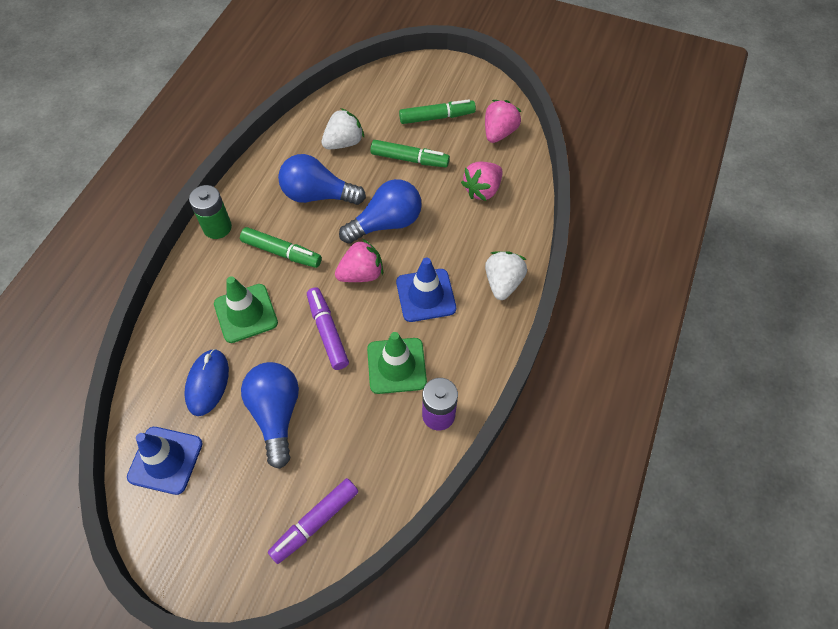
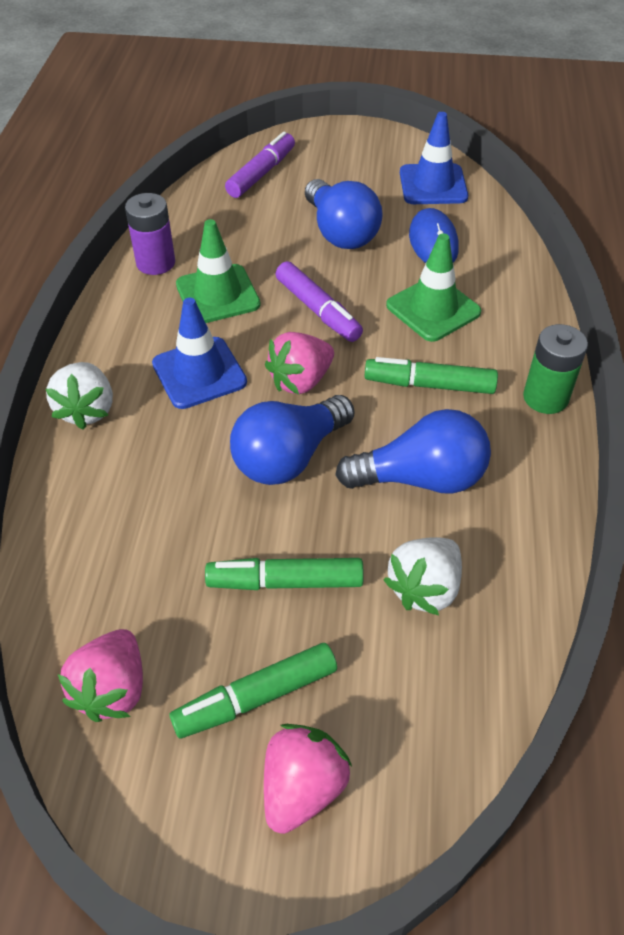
camera: 165 degrees right, 10 degrees down
(482, 190) = (135, 550): pink strawberry -> pink strawberry (302, 787)

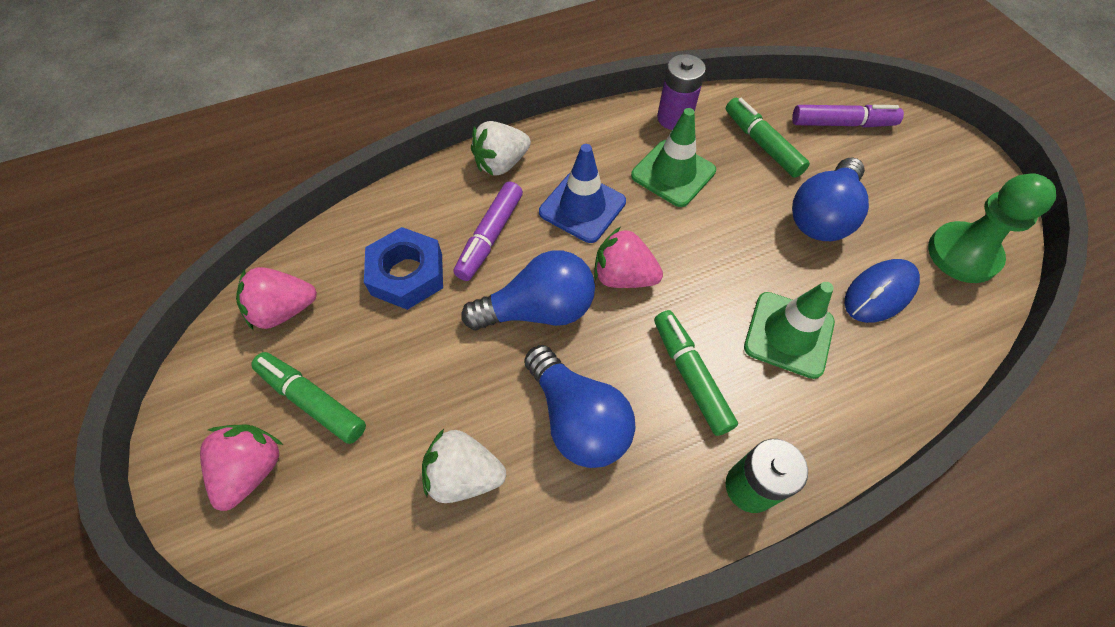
camera: 60 degrees right, 10 degrees up
(160, 548) = (407, 274): none -> blue nut
(285, 582) = (419, 368): green marker -> green marker (762, 144)
(289, 457) = (538, 310): blue light bulb -> blue light bulb turned 150 degrees clockwise
(302, 787) = (252, 469): pink strawberry -> pink strawberry turned 75 degrees counterclockwise
(318, 310) = (712, 248): purple marker -> purple marker (490, 237)
(433, 185) = (963, 254): blue traffic cone -> green pawn

